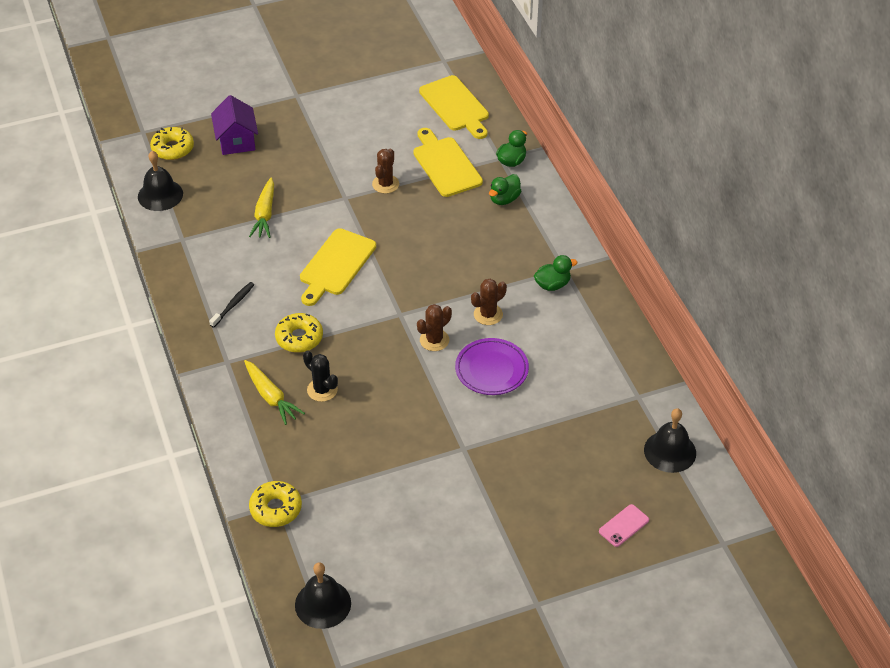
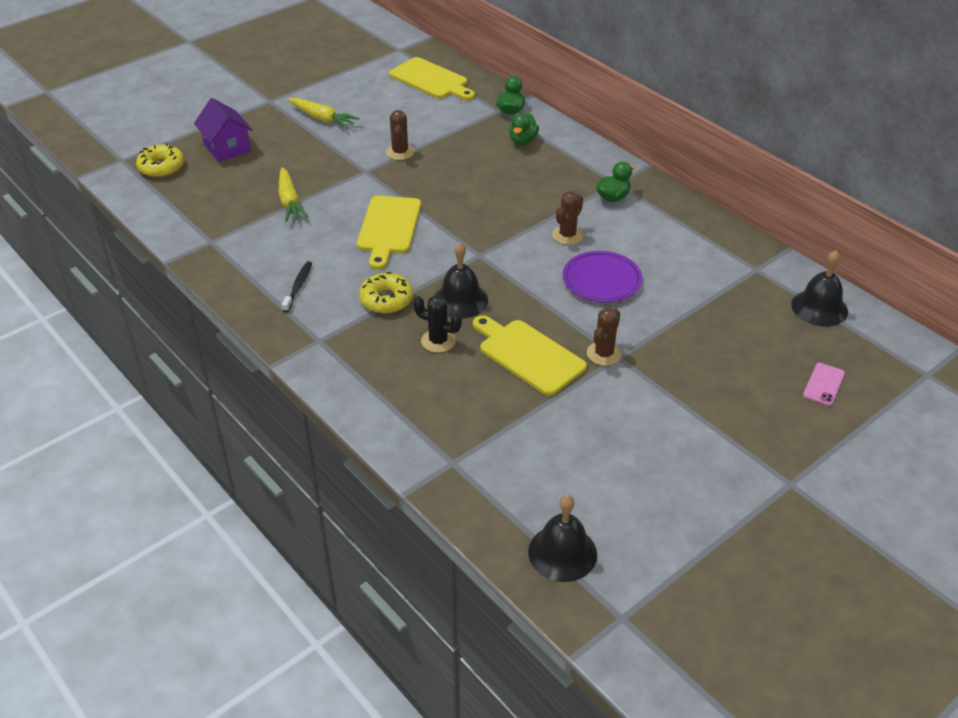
camera: 20 degrees left, 5 degrees down
(160, 195) = (167, 208): black bell -> black bell (460, 300)
(271, 397) = (386, 361): yellow carrot -> yellow carrot (322, 119)
(276, 509) = (452, 469): yellow donut -> none
(434, 340) = (528, 269): brown cactus -> brown cactus (604, 354)
(445, 165) = (449, 126): yellow cutting board -> yellow cutting board (528, 355)

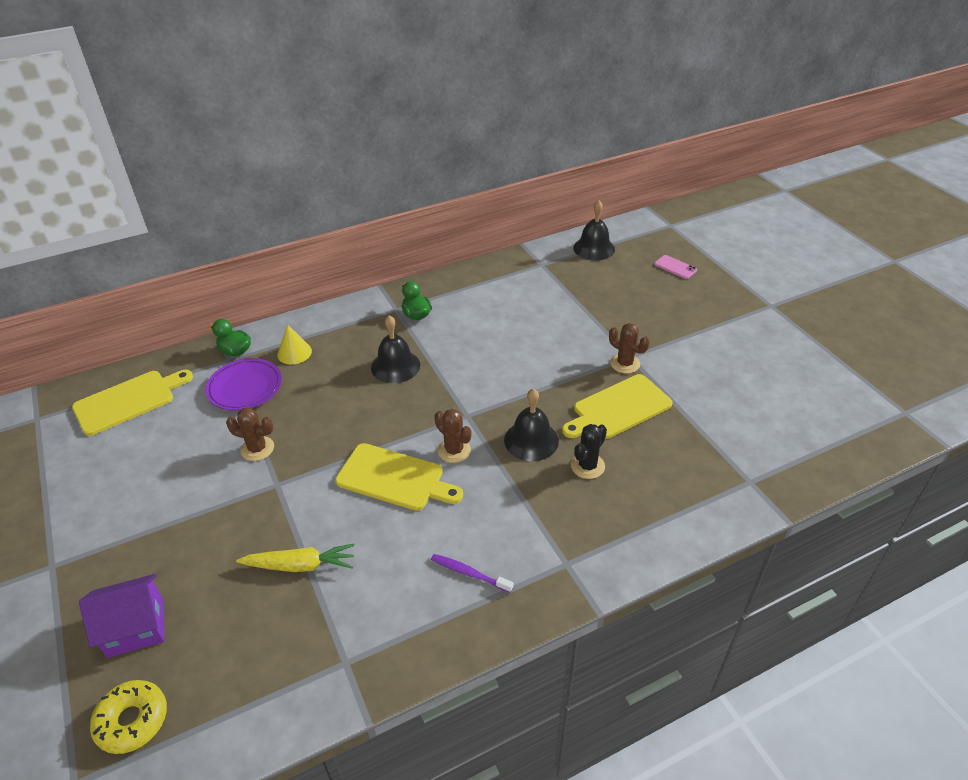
camera: 75 degrees left, 0 degrees up
(298, 286) = (469, 573): black toothbrush -> purple toothbrush
(322, 119) = (138, 512): yellow carrot -> none
(386, 300) = (515, 497): yellow donut -> none
(523, 141) = (294, 353): green duck -> yellow cone
(562, 553) = (847, 431): black bell -> black bell (395, 366)
(567, 235) = (460, 353): brown cactus -> brown cactus (454, 450)
(601, 281) = (531, 345): purple plate -> purple plate (245, 388)

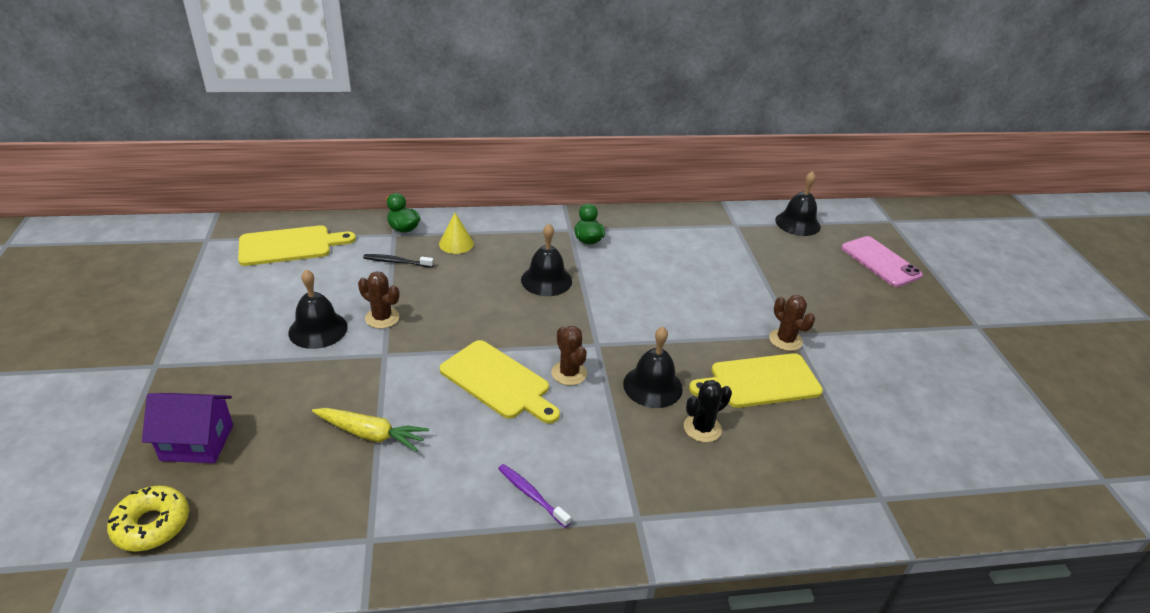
camera: 15 degrees right, 5 degrees down
(200, 479) = (318, 329): none -> black bell
(245, 388) = (397, 262): purple plate -> black toothbrush
(675, 267) = (880, 262): pink phone -> pink phone, size x1.74

